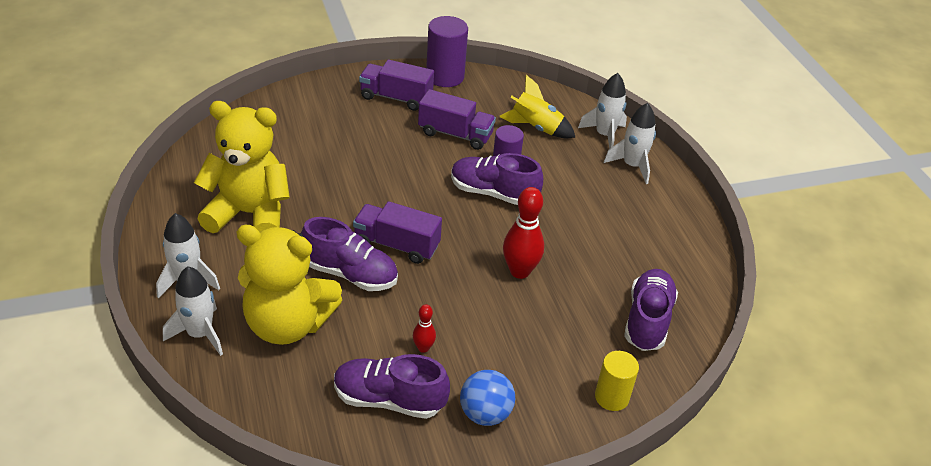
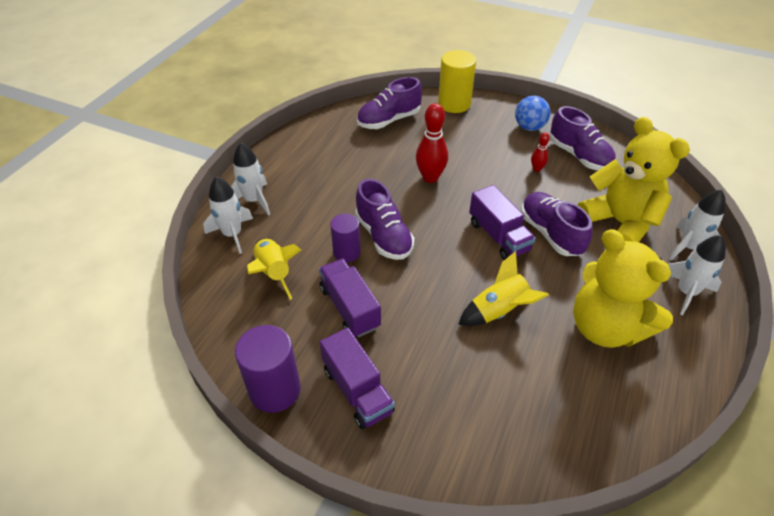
camera: 135 degrees left, 5 degrees up
(344, 184) = (499, 311): none -> yellow rocket
(611, 397) = (454, 104): yellow cylinder -> yellow cylinder, size x1.55

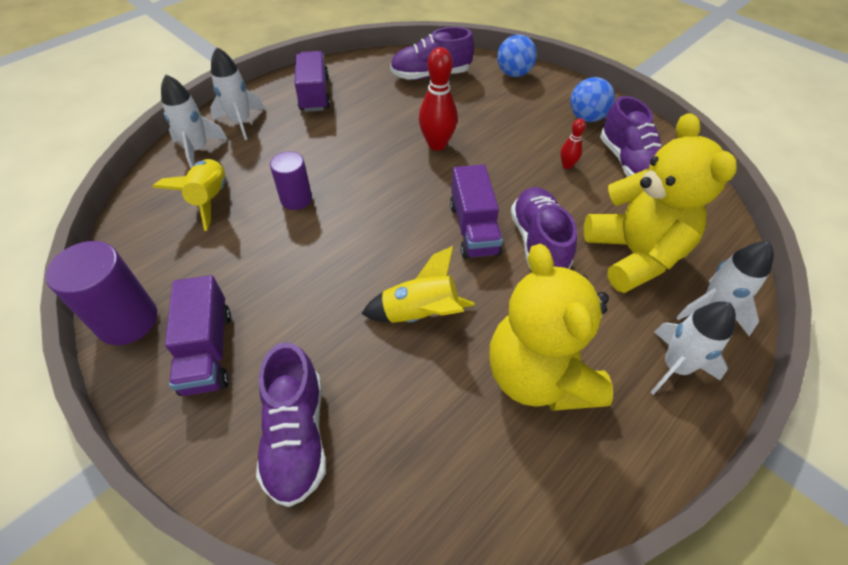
camera: 20 degrees right, 5 degrees up
(350, 307) = (260, 258): purple truck -> purple truck (314, 94)
(384, 236) = (346, 193): purple shoe -> purple shoe (296, 436)
(454, 104) = (514, 74): yellow cylinder -> blue ball

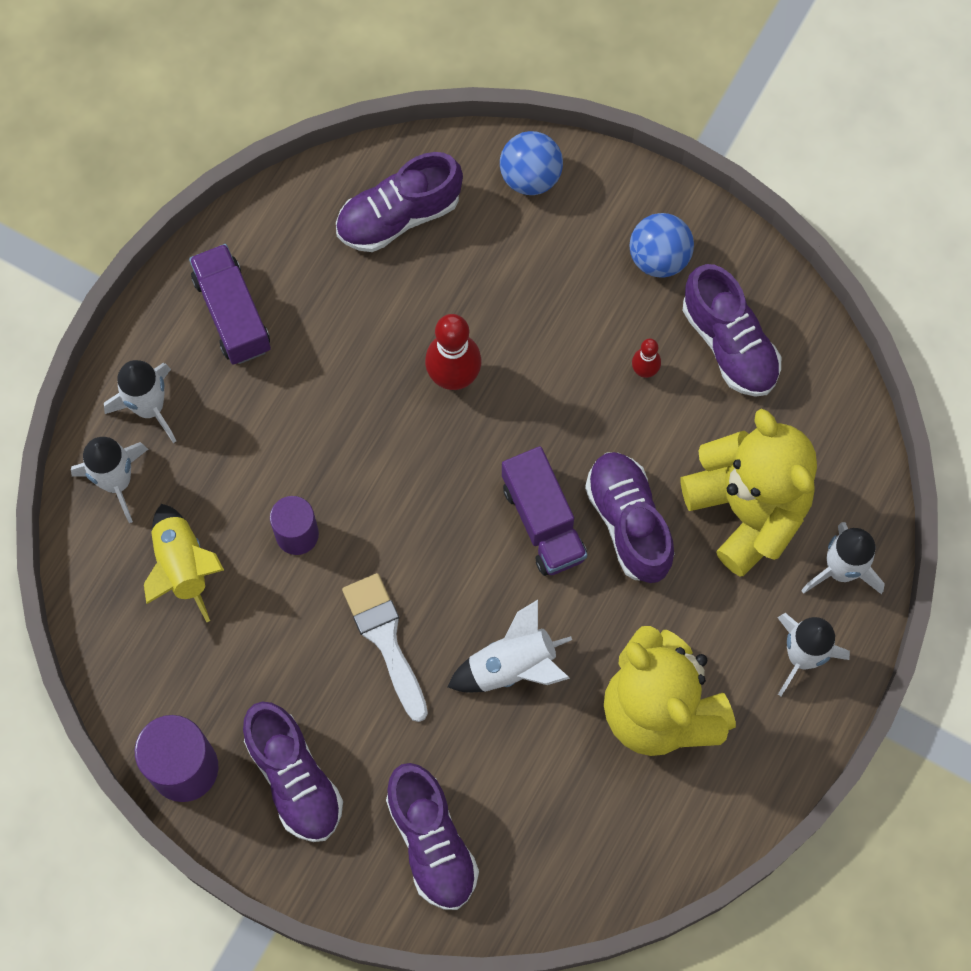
camera: 15 degrees left, 20 degrees up
(207, 350) = (294, 778): purple truck -> purple shoe
(328, 273) = (385, 639): none -> white brush
(420, 314) = (512, 666): yellow rocket -> white rocket

